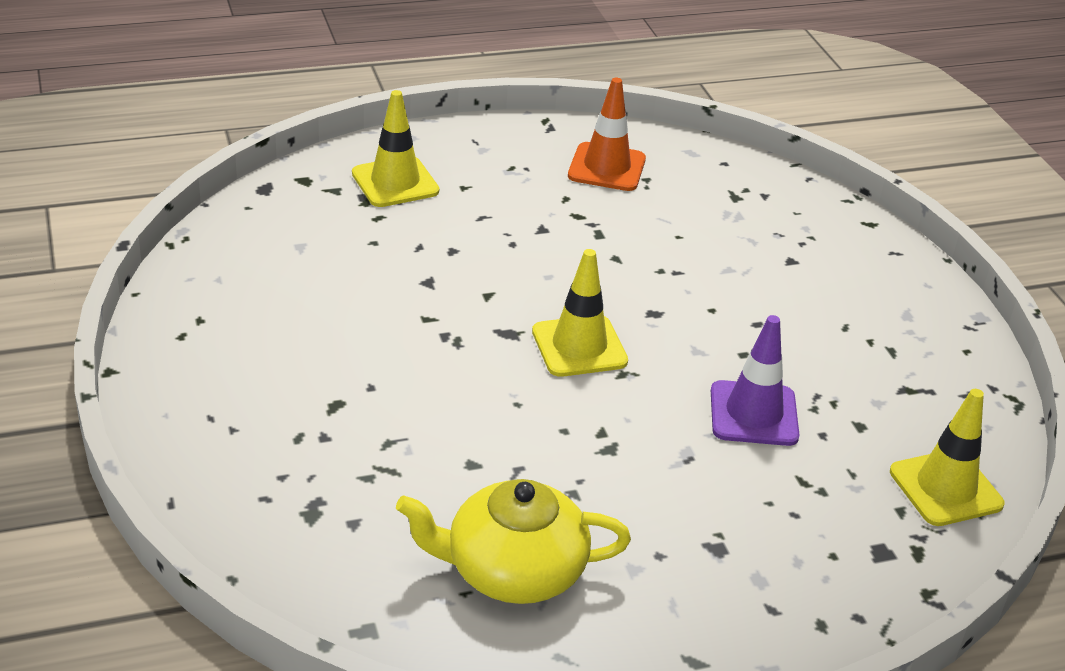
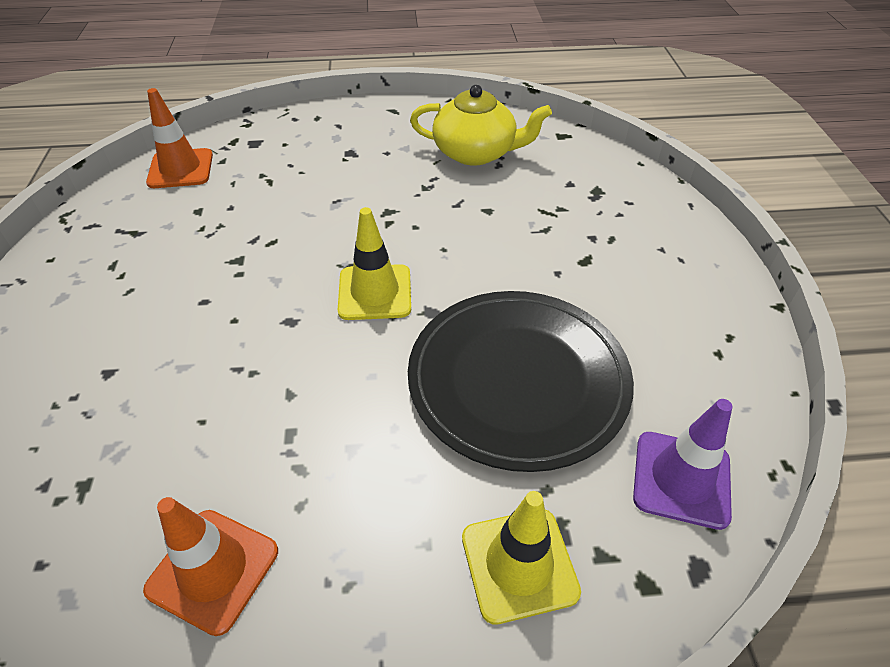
camera: 165 degrees left, 10 degrees up
(407, 283) = (518, 380): none -> black plate
(753, 414) = (268, 225): purple traffic cone -> purple traffic cone (681, 479)
(945, 488) = (180, 169): yellow traffic cone -> orange traffic cone

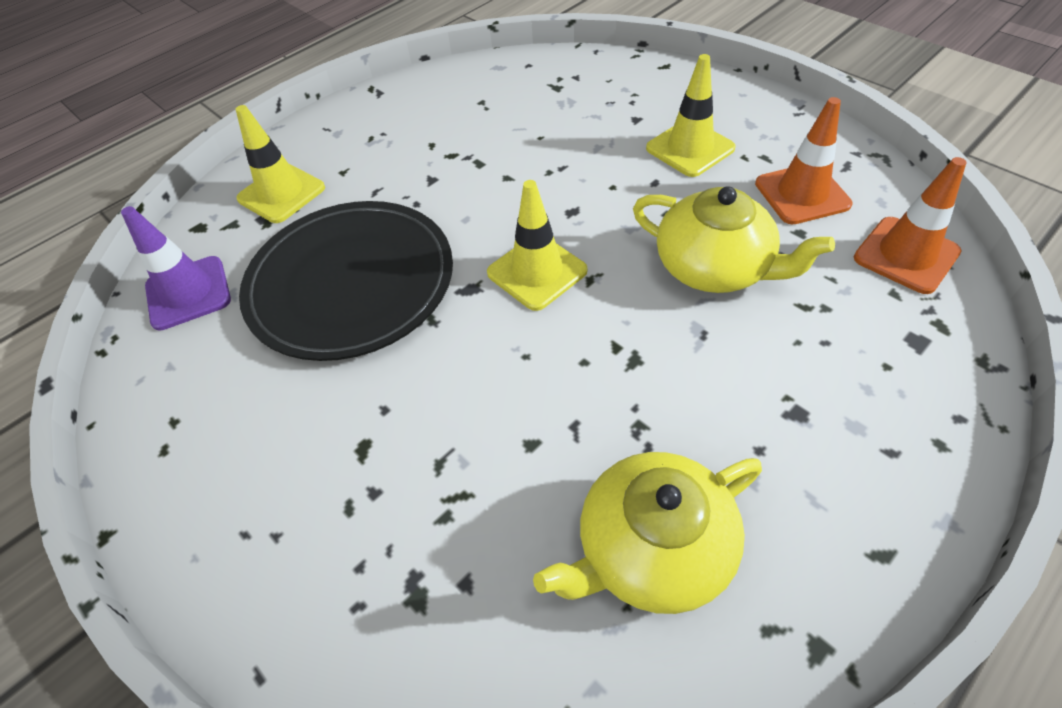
camera: 145 degrees right, 5 degrees up
(133, 309) = (690, 148): none -> yellow traffic cone
(213, 570) = (445, 106): orange traffic cone -> orange traffic cone (802, 194)
(273, 224) = (715, 267): none -> yellow teapot

